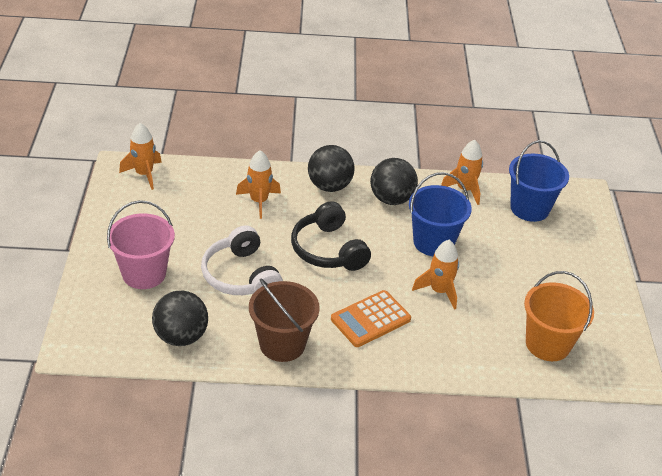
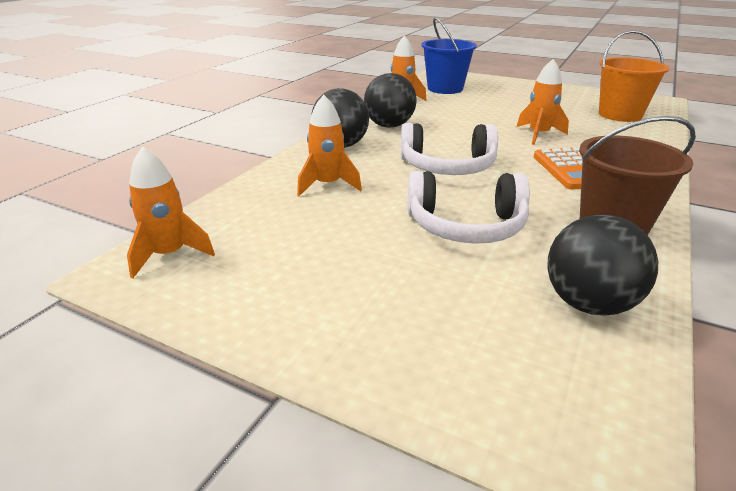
camera: 60 degrees left, 10 degrees down
(144, 273) = (416, 308): pink bucket -> none
(328, 249) = (447, 166): black headphones -> white headphones
(433, 242) = (466, 123): blue bucket -> none

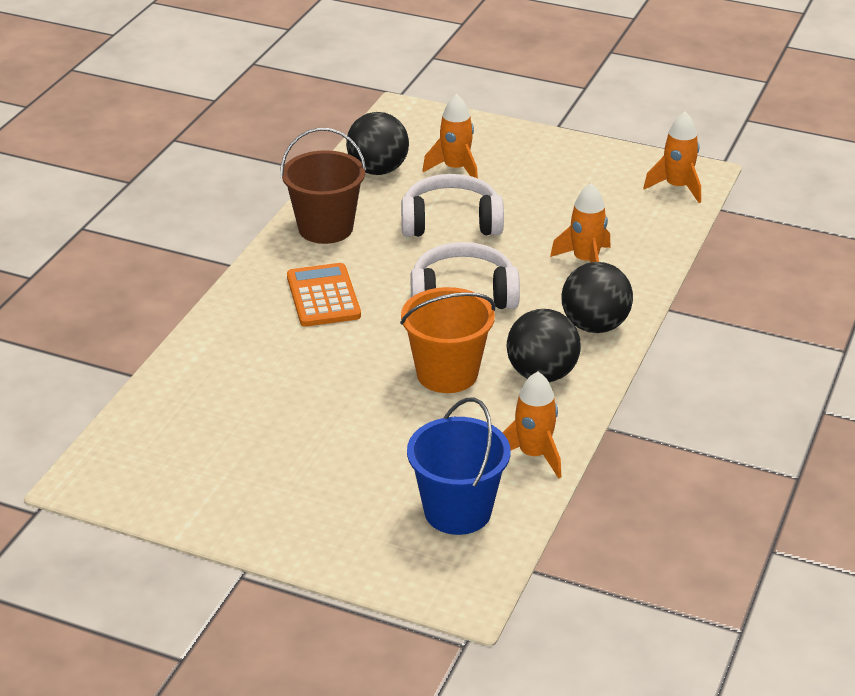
camera: 175 degrees right, 5 degrees up
(538, 135) = (337, 363): orange rocket -> orange rocket (455, 169)
(620, 115) = (188, 426): orange bucket -> orange bucket (447, 374)

